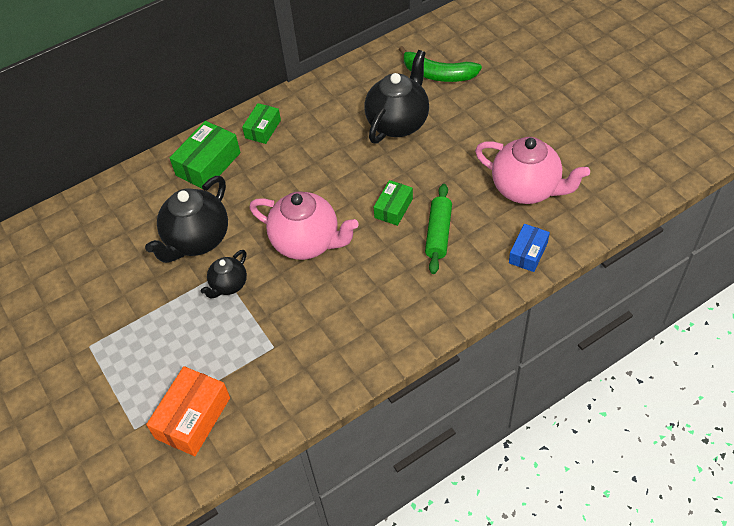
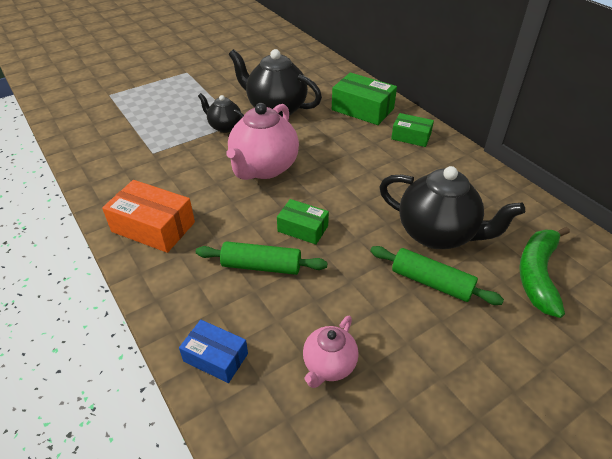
camera: 85 degrees right, 10 degrees down
(193, 418) = (104, 117): orange box -> orange box (153, 227)
(449, 131) = (431, 282): none -> green rolling pin
(526, 189) = (329, 365): pink teapot -> pink teapot, size x0.55

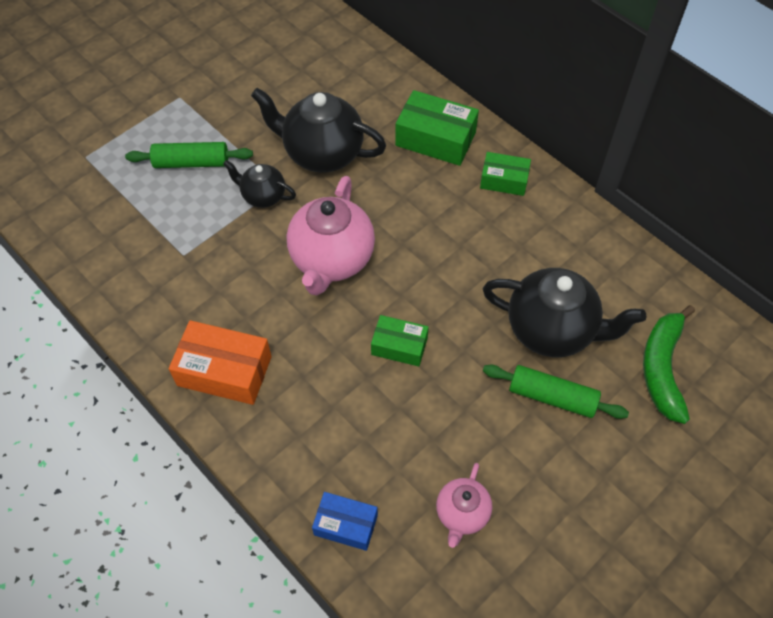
camera: 10 degrees left, 15 degrees up
(261, 266) = (364, 405): green rolling pin -> green rolling pin (191, 163)

